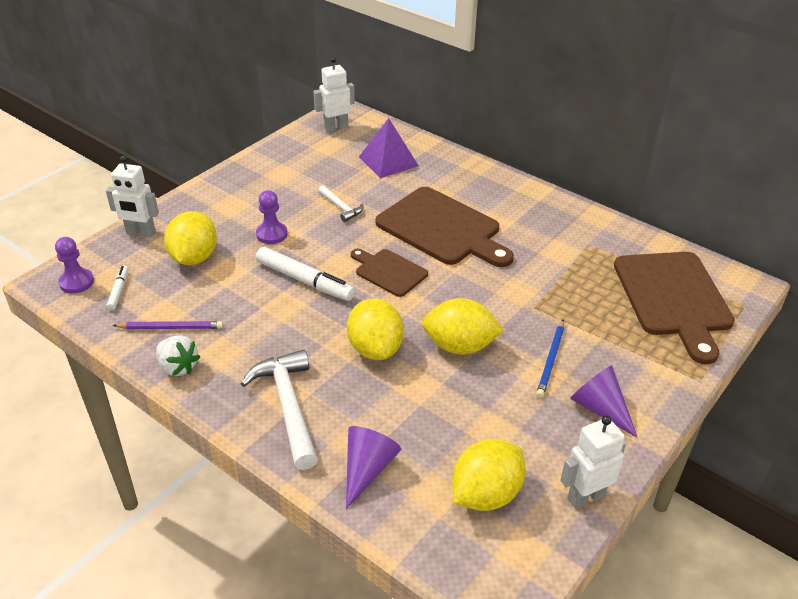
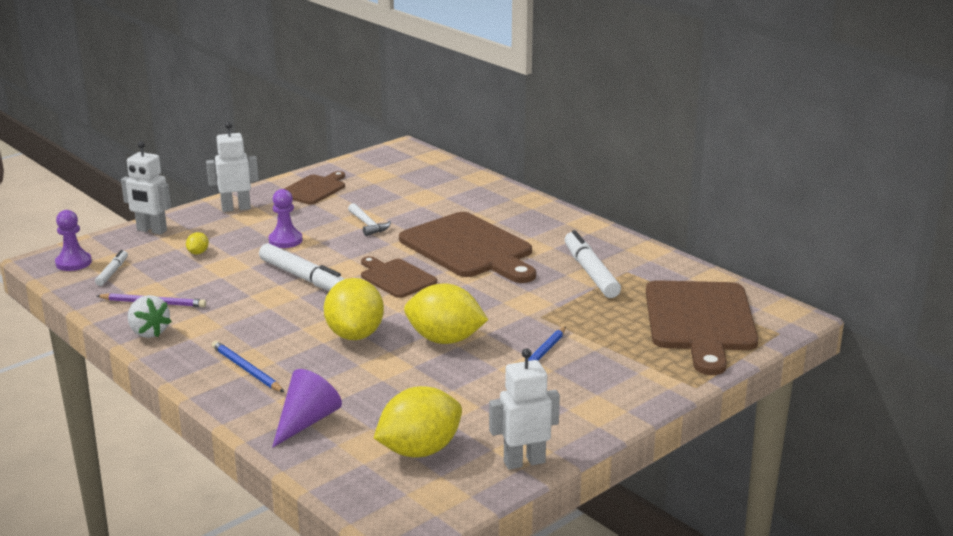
camera: 10 degrees right, 15 degrees down
(194, 257) = (198, 253): yellow lemon -> yellow lemon, size x0.41
(278, 167) = (314, 189): none -> brown cutting board
(288, 406) = (246, 369): white hammer -> blue pencil
(336, 128) = (391, 161): white robot -> white robot (236, 208)
(388, 161) = (436, 191): purple pyramid -> none
(558, 248) = (590, 272): none -> white marker
(600, 409) = (573, 399): purple cone -> none

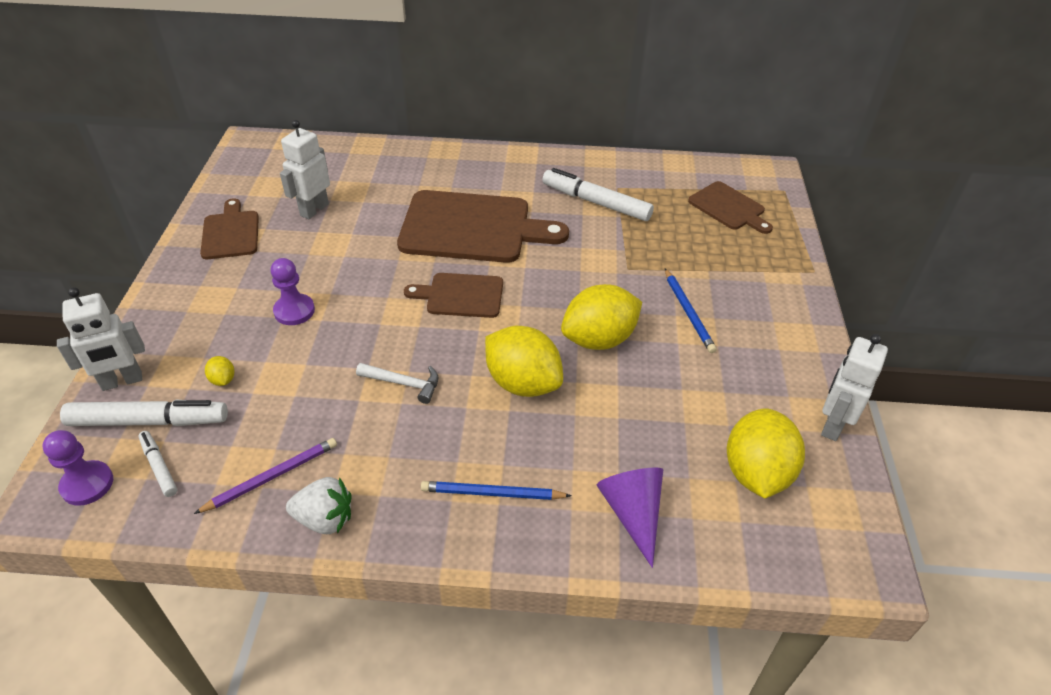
camera: 45 degrees left, 20 degrees up
(236, 208) = (180, 299): white robot -> white robot (314, 210)
(304, 278) = (381, 346): white marker -> white marker (149, 421)
(368, 225) = (346, 248): white hammer -> white hammer (404, 383)
(700, 321) = (729, 208): brown cutting board -> brown cutting board, size x0.54

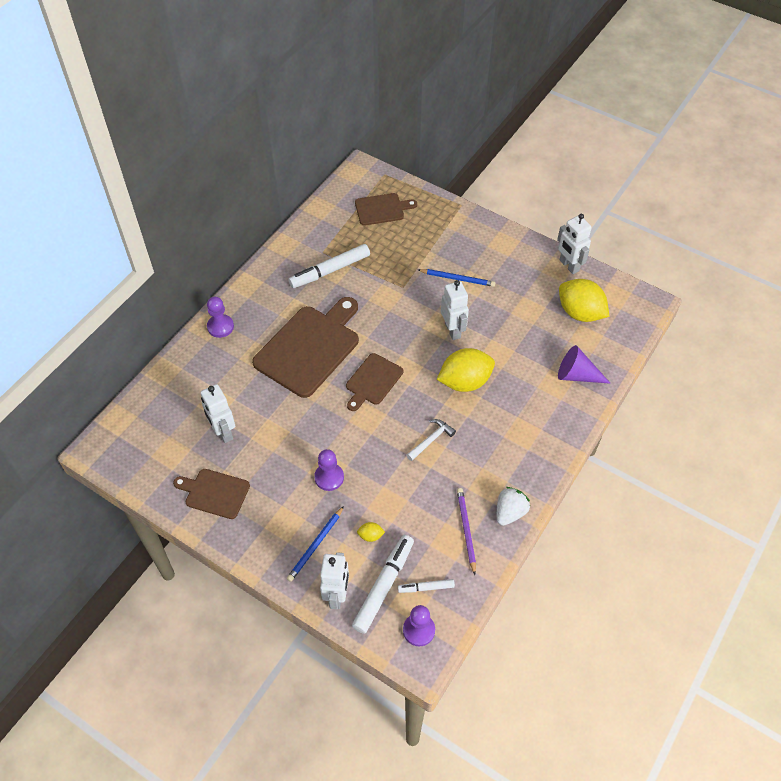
camera: 60 degrees left, 10 degrees up
(451, 158) = (220, 327): none -> purple pawn
(492, 493) = (533, 429): blue pencil -> blue pencil (315, 545)
(599, 339) = (453, 330): yellow lemon -> white robot

